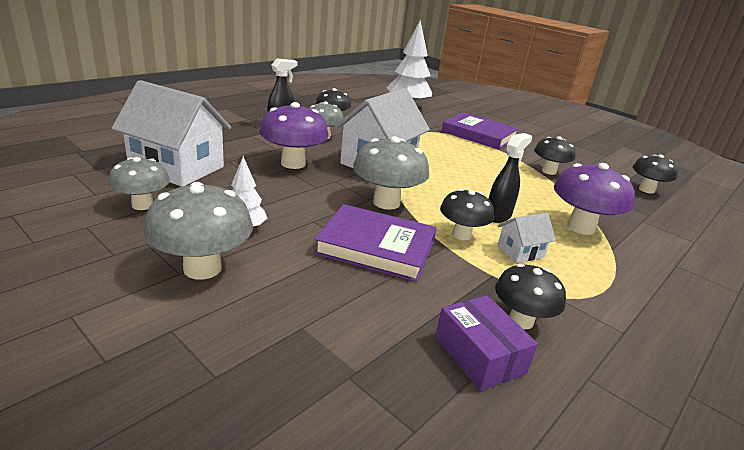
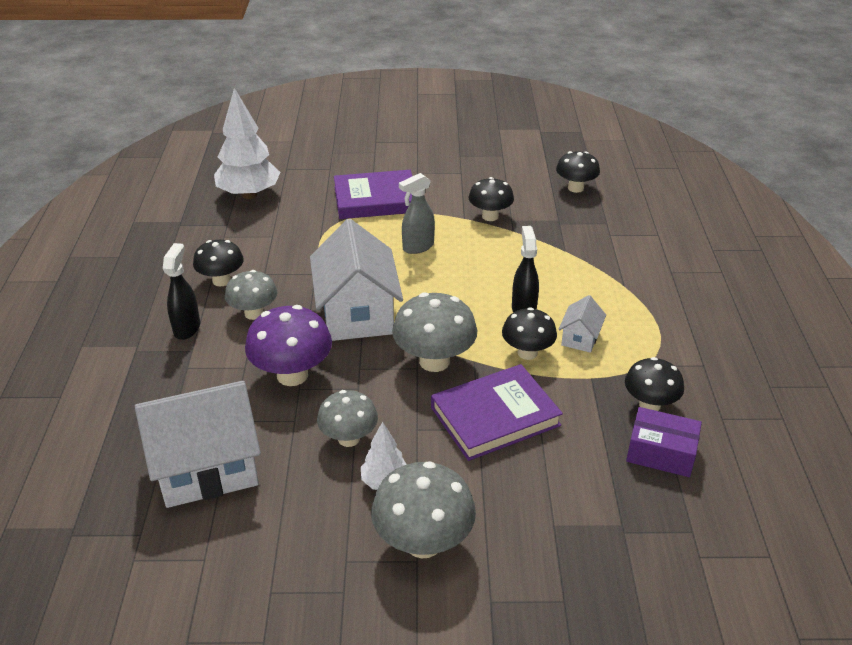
camera: 40 degrees left, 10 degrees up
(142, 205) = (267, 532): grey mushroom -> grey mushroom (349, 438)
(471, 160) = (417, 247): none -> grey spray bottle
(580, 227) = (584, 276): purple mushroom -> none

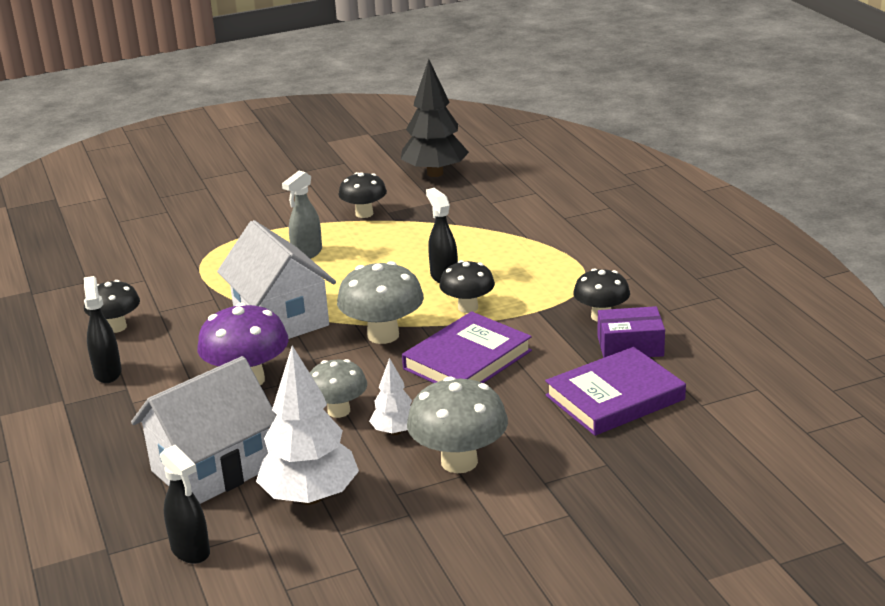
camera: 20 degrees left, 10 degrees down
(136, 560) = (191, 551): none -> black spray bottle
(249, 194) = (92, 251): white tree -> white tree (310, 497)
(254, 313) = (172, 344): grey mushroom -> none
(376, 199) = (236, 226): purple book -> purple book (615, 397)
(575, 188) = (435, 173): black mushroom -> black tree
(580, 338) = (510, 285): white house -> none

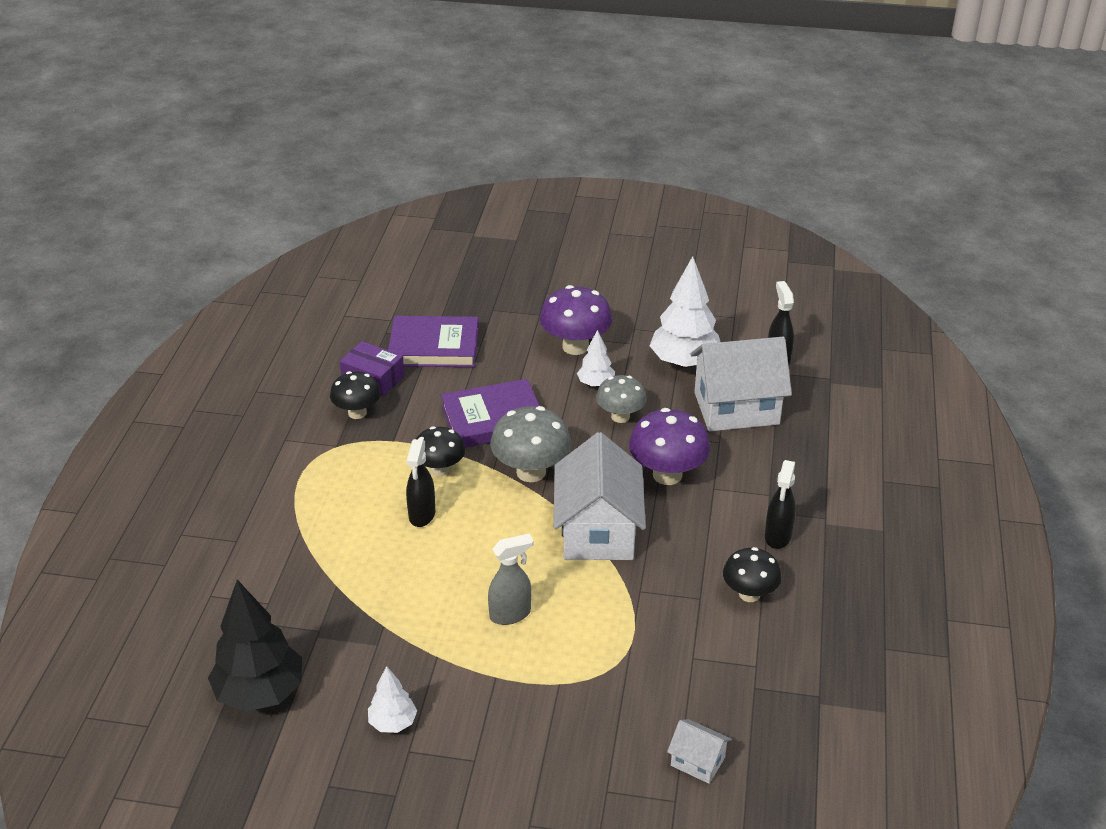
camera: 150 degrees left, 10 degrees up
(111, 239) = (697, 761): none -> white house
(334, 190) = (393, 723): none -> white tree
(364, 214) = (402, 654): black mushroom -> none
(459, 462) = (575, 346): grey mushroom -> purple mushroom

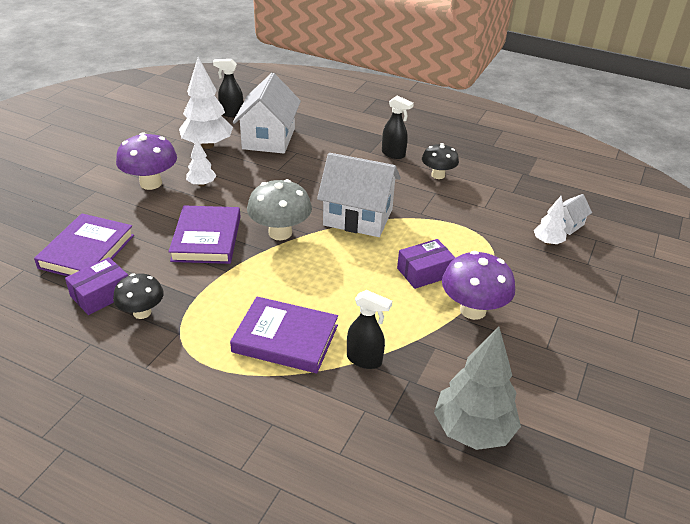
camera: 75 degrees left, 0 degrees up
(260, 693) = (472, 430): black tree -> grey tree
(352, 521) = (285, 339): none -> purple book
(393, 723) = (518, 352): white tree -> white tree (547, 242)
(422, 515) = (299, 297): black spray bottle -> black spray bottle (364, 360)
(440, 469) = (249, 277): black mushroom -> none
(510, 614) = (424, 272): grey spray bottle -> purple box
(620, 416) = (245, 182): grey mushroom -> none
(667, 475) = (317, 178): purple mushroom -> purple mushroom (473, 310)

